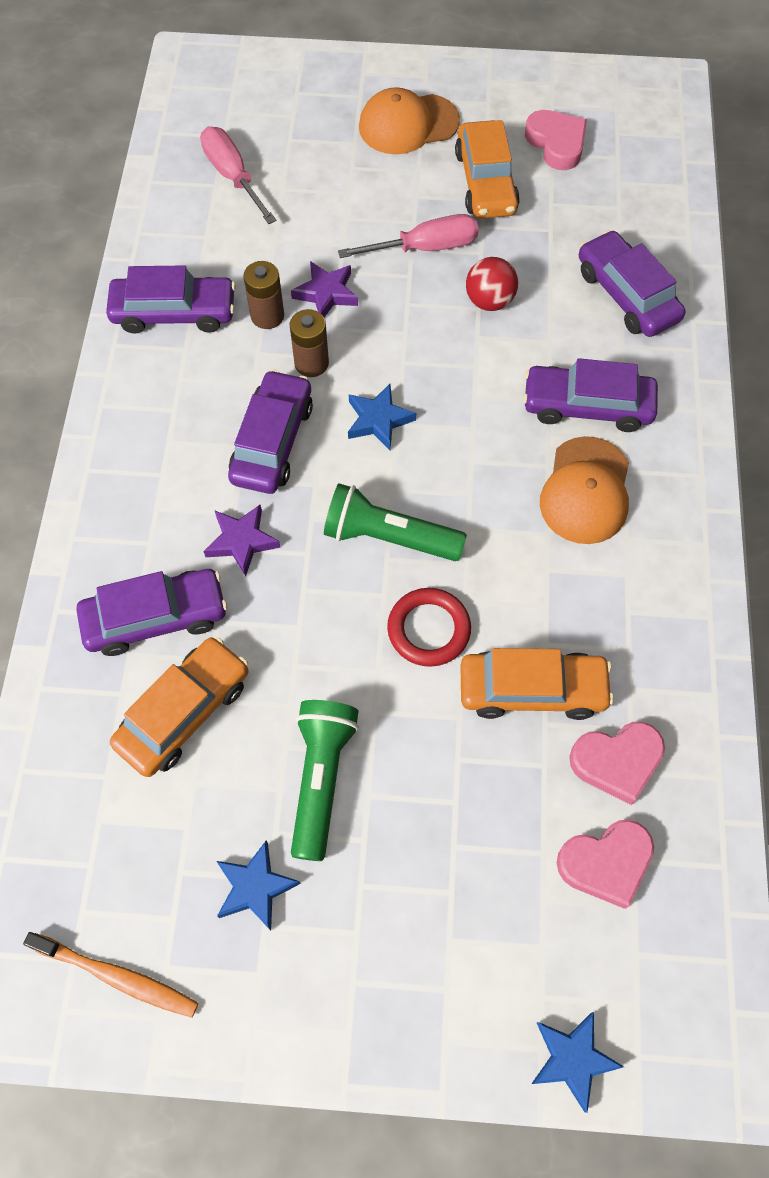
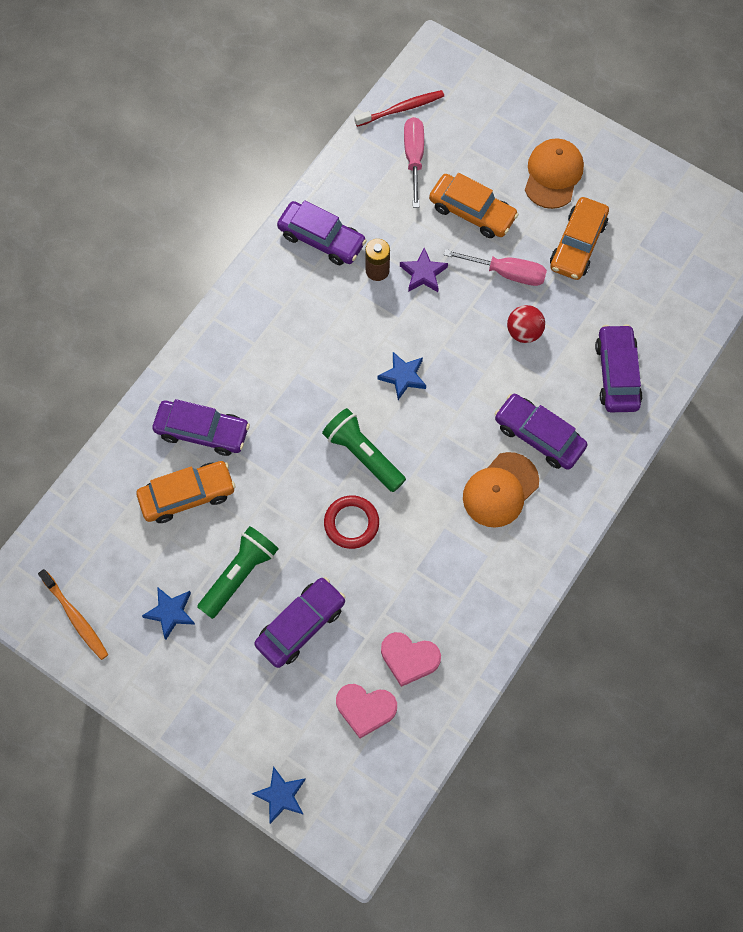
camera: 30 degrees right, 5 degrees up
(184, 133) = (401, 109): none -> red toothbrush
(242, 541) = (276, 411): purple star -> none
(272, 441) = (331, 357): purple car -> purple car (301, 625)
(311, 363) = (385, 317): brown battery -> none
(408, 124) = (553, 175): orange cap -> orange cap turned 90 degrees clockwise
(532, 690) = (388, 591): orange car -> orange car (472, 212)
(556, 143) = (645, 239): pink heart -> none

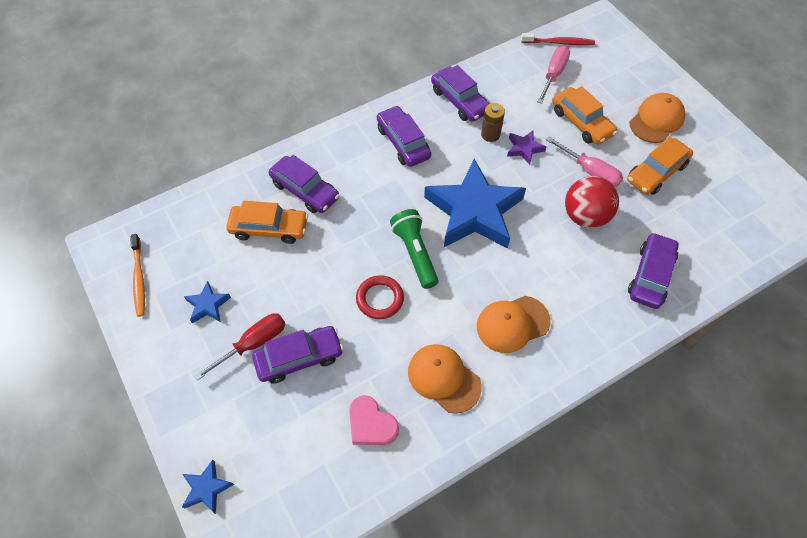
camera: 25 degrees right, 10 degrees down
(240, 574) = (274, 300): green flashlight -> none
(244, 632) = (253, 344): none -> red screwdriver
(365, 709) = (314, 449): pink heart -> none
(403, 377) = (474, 211): blue star -> blue star, size x2.41
(458, 579) = (444, 378): none -> orange cap
(524, 332) = (585, 216): red ball -> red ball, size x1.59
(539, 436) = (563, 296): purple car -> purple car (403, 142)

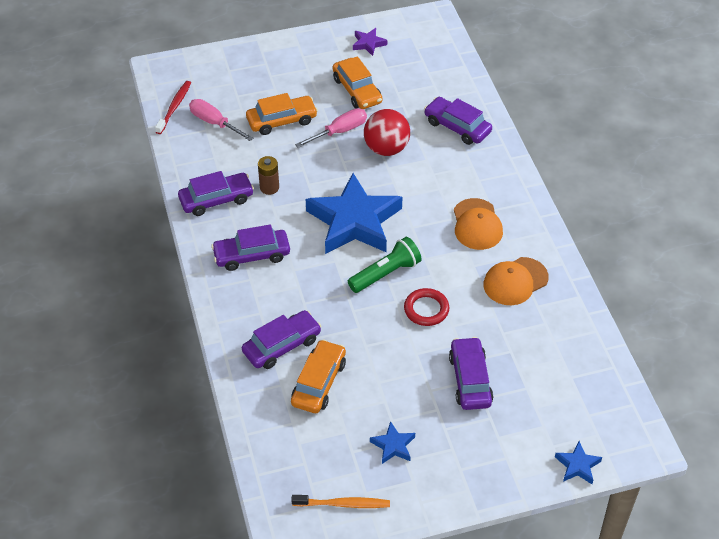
camera: 75 degrees left, 10 degrees down
(253, 344) = (446, 414): red screwdriver -> none
(371, 424) = (545, 339): pink heart -> none
(415, 253) = (386, 274): green flashlight -> green flashlight turned 150 degrees clockwise
(524, 149) = (296, 168): purple star -> purple star (368, 44)
(656, 120) = (300, 71): orange cap -> none

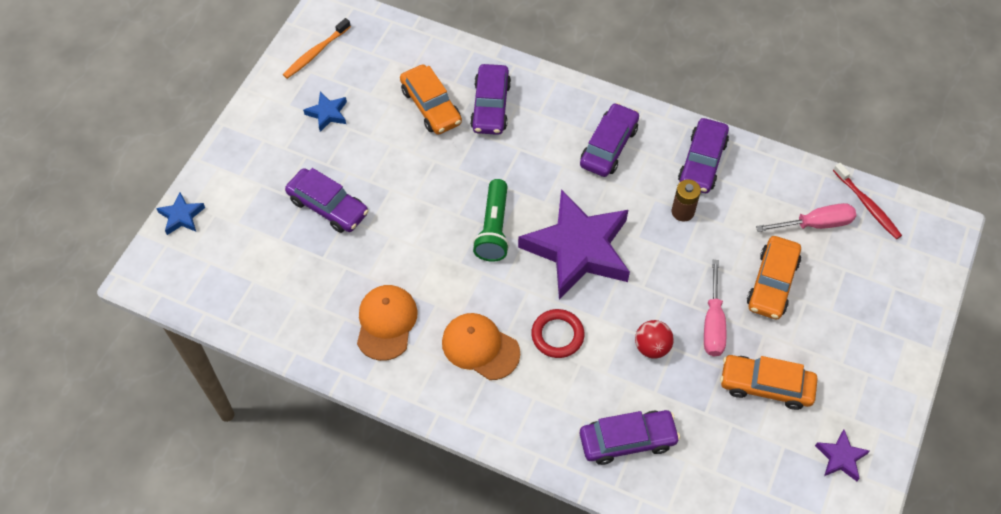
camera: 130 degrees right, 10 degrees up
(354, 221) = (578, 249): blue star -> purple star
(386, 149) = (652, 347): red ball -> red ball, size x0.63
(426, 309) = (426, 230): red ring -> red ring (557, 335)

